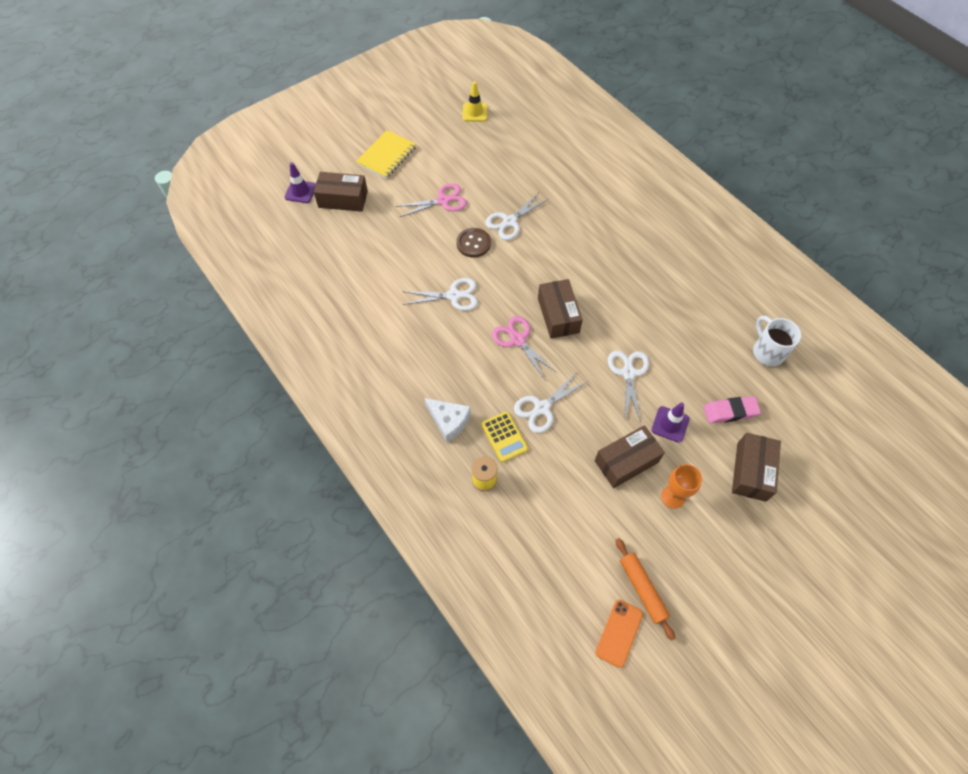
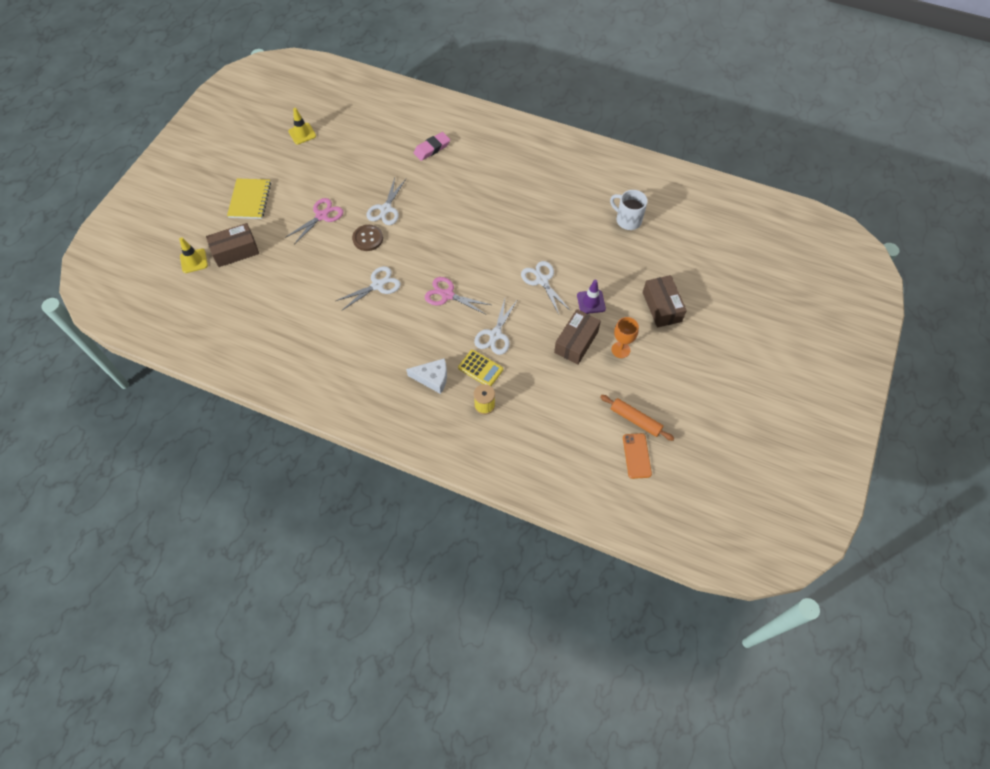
camera: 30 degrees left, 0 degrees up
(300, 191) = (194, 261): purple traffic cone -> yellow traffic cone
(558, 315) = (466, 263): brown box -> none
(730, 411) = (626, 273): pink eraser -> pink eraser (432, 148)

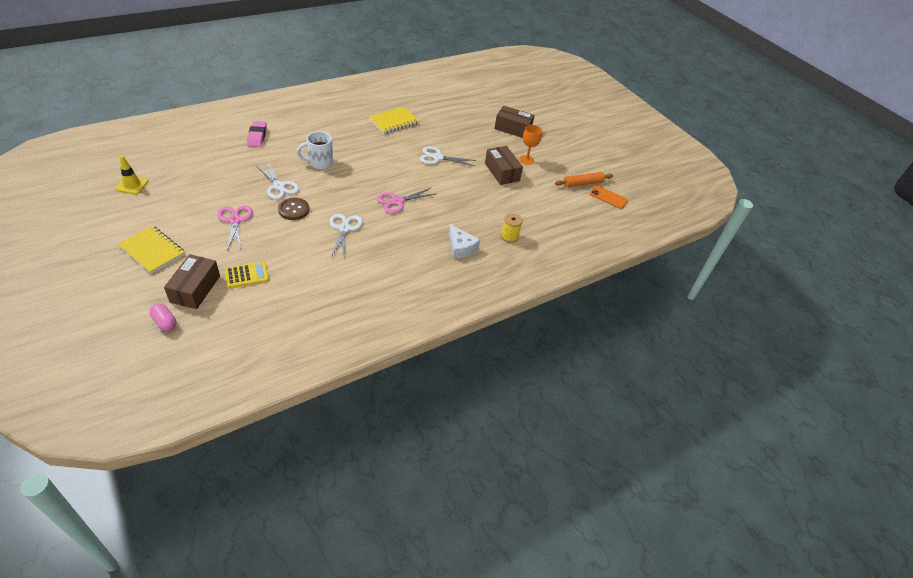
camera: 60 degrees left, 15 degrees down
(194, 261) = (165, 322): yellow traffic cone -> pink capsule
(432, 378) = (460, 247): white cheese -> white cheese turned 105 degrees clockwise
(480, 368) = (477, 221): yellow calculator -> yellow calculator (247, 275)
(495, 335) = (457, 200): white scissors -> none
(559, 213) = (394, 121): none -> yellow notebook
(591, 302) = (478, 150): purple traffic cone -> none
(627, 220) = (434, 103): white mug -> white mug (319, 163)

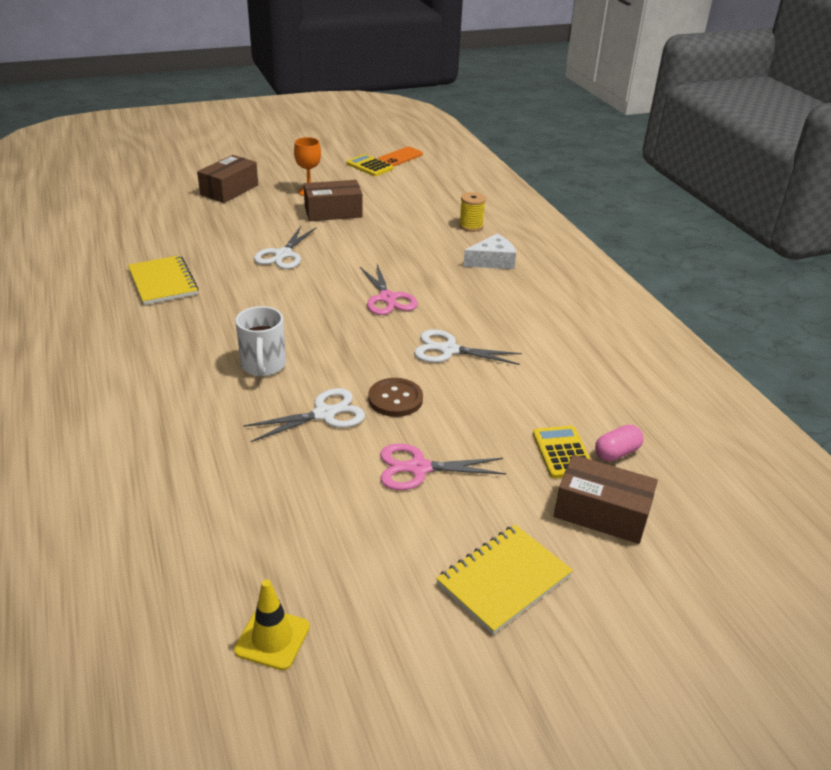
camera: 75 degrees left, 10 degrees down
(165, 322) = (686, 547): pink capsule -> pink capsule (616, 453)
(257, 136) = (144, 441): pink eraser -> none
(582, 183) = (369, 166): orange rolling pin -> yellow calculator

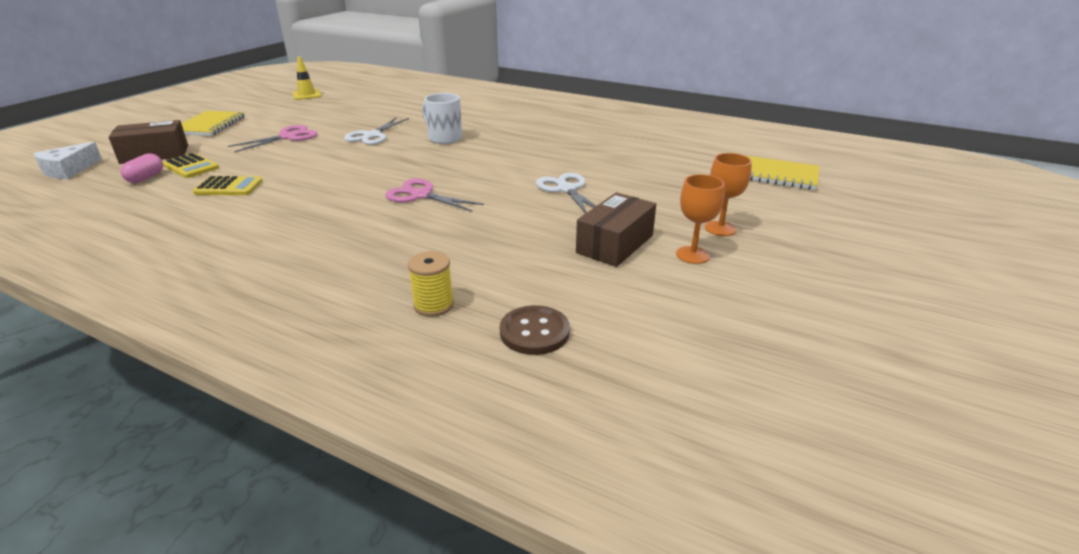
camera: 140 degrees right, 5 degrees down
(163, 282) = (599, 145): yellow notebook -> yellow notebook (777, 175)
(229, 190) = (756, 218): brown box -> none
(262, 194) = (720, 228): none -> orange goblet
(369, 166) = (732, 340): yellow calculator -> yellow calculator (228, 187)
(395, 399) = (335, 152): brown button -> brown button (534, 332)
(400, 157) = (743, 395): orange phone -> none
(449, 350) = (323, 184): white scissors -> none
(492, 261) = (355, 269): white cheese -> white cheese (69, 170)

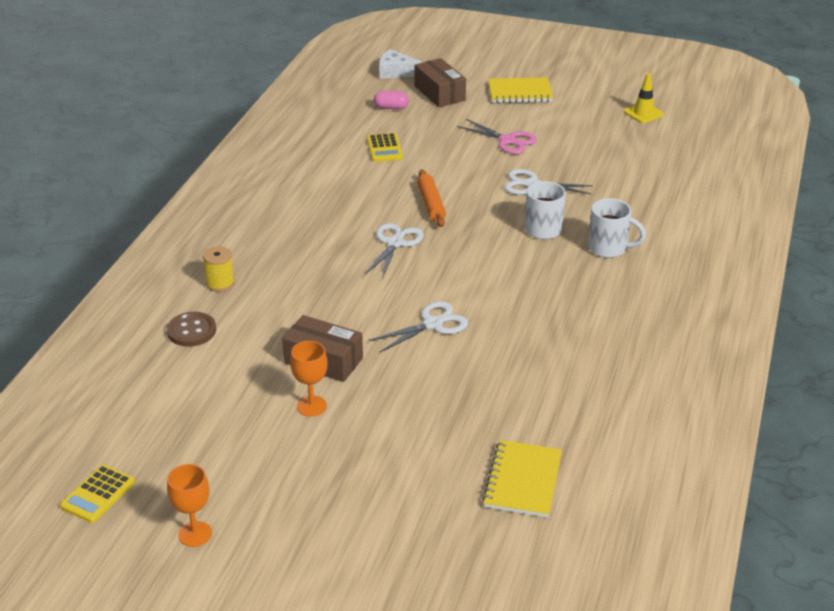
camera: 80 degrees right, 5 degrees up
(191, 166) = (419, 118): yellow calculator -> yellow calculator (98, 494)
(364, 174) = (431, 204): none -> orange rolling pin
(421, 195) = (395, 243): pink scissors -> white scissors
(487, 123) = (609, 248): none -> white mug
(720, 228) = (367, 425): orange goblet -> orange goblet (195, 534)

